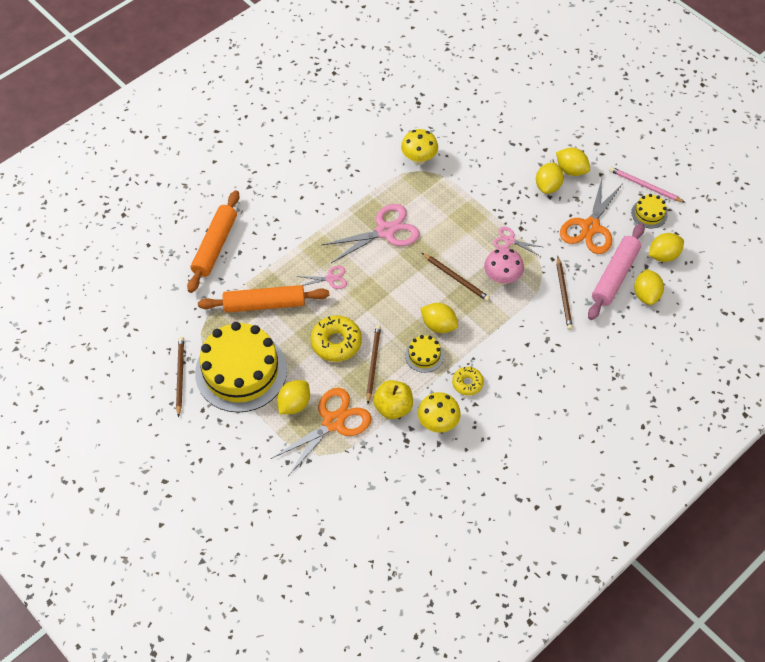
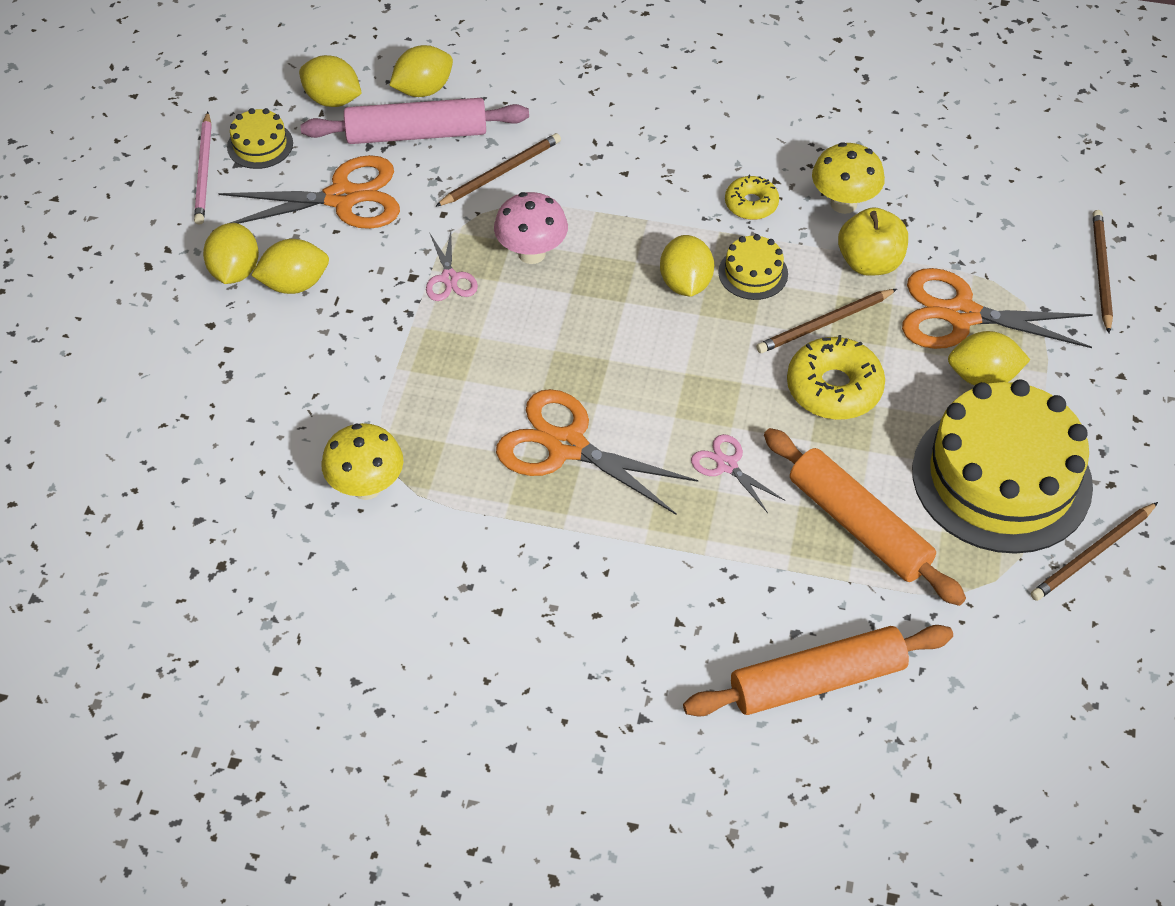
camera: 125 degrees left, 5 degrees down
(386, 231) = (566, 446): pink scissors -> orange scissors
(456, 278) = (580, 306): brown pencil -> brown pencil (1101, 271)

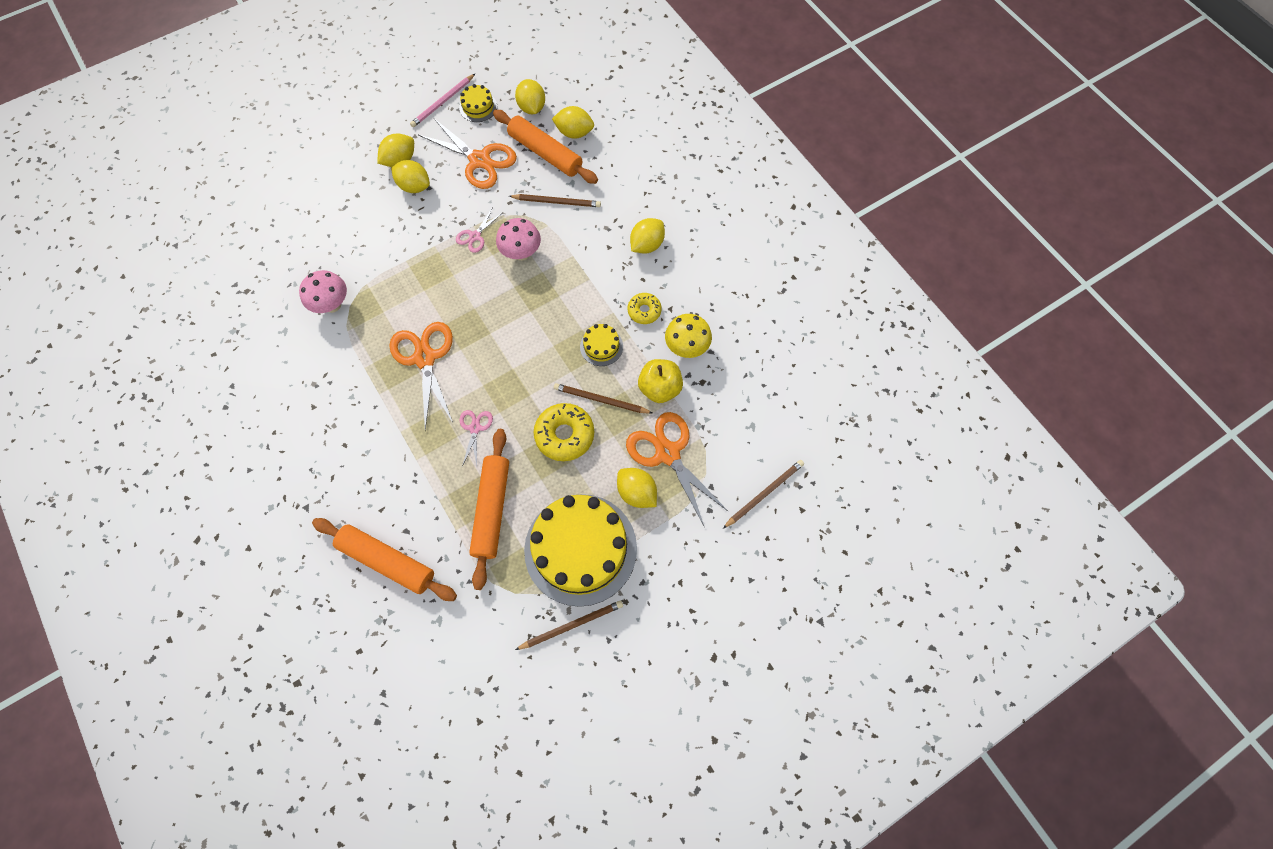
camera: 45 degrees right, 15 degrees up
(366, 487) = (332, 305): yellow mushroom -> pink mushroom
(416, 134) = (545, 153): pink rolling pin -> orange rolling pin
(685, 283) = (566, 325): yellow lemon -> yellow lemon (647, 245)
(1092, 554) = (572, 625): brown pencil -> brown pencil turned 150 degrees clockwise

